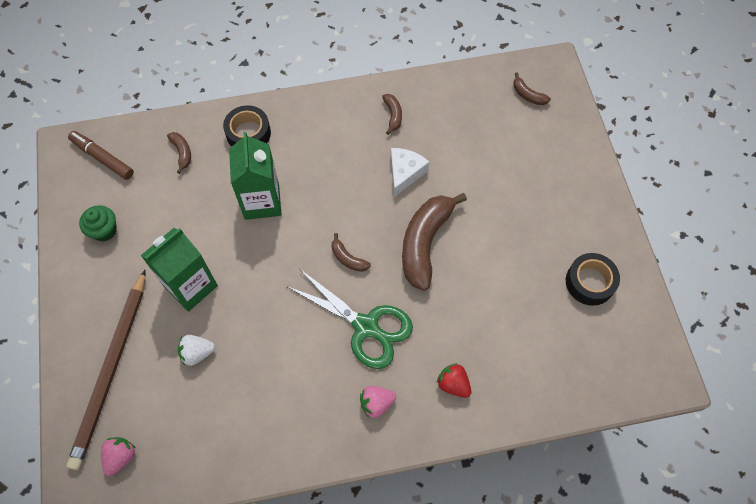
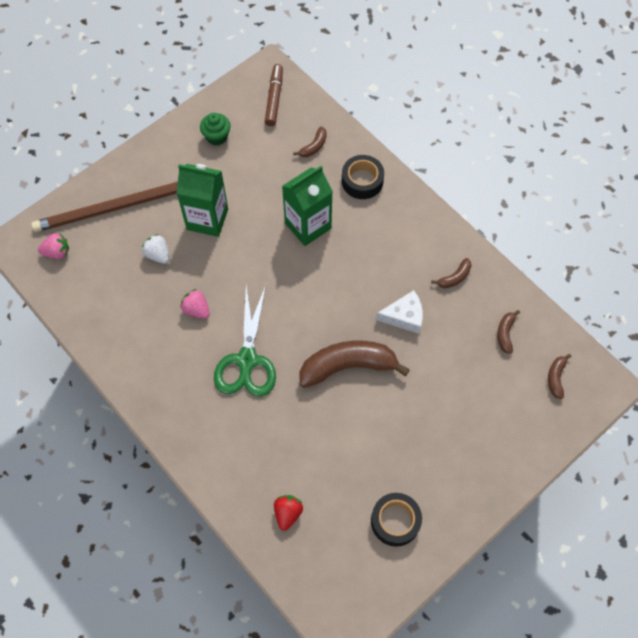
camera: 60 degrees right, 0 degrees up
(348, 258) = (297, 315): brown banana -> brown banana (505, 333)
(376, 403) = (188, 401): pink strawberry -> pink strawberry (196, 309)
(453, 384) = (236, 451): red strawberry -> red strawberry (287, 513)

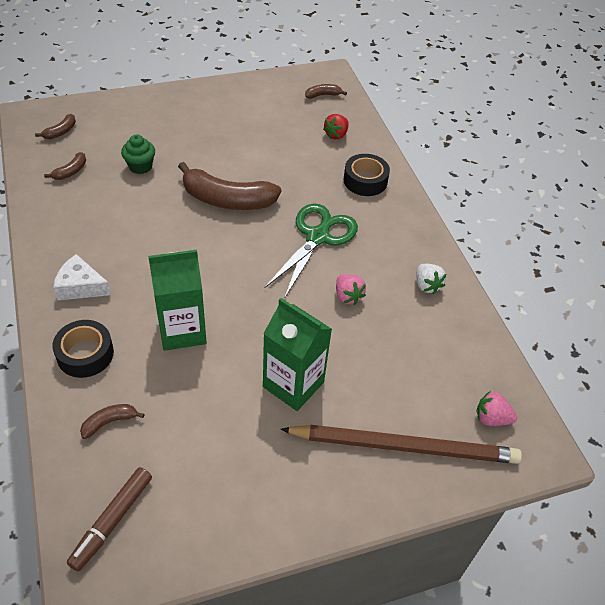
camera: 160 degrees left, 15 degrees down
(158, 255) = (369, 367): white strawberry -> white strawberry (427, 285)
(217, 137) = (227, 493): green cupcake -> green cupcake (140, 166)
(395, 521) = (257, 105): black tape -> black tape (365, 181)
(404, 316) = (147, 215): white cheese -> white cheese (80, 286)
(454, 277) = (73, 226): brown banana -> brown banana (323, 95)

